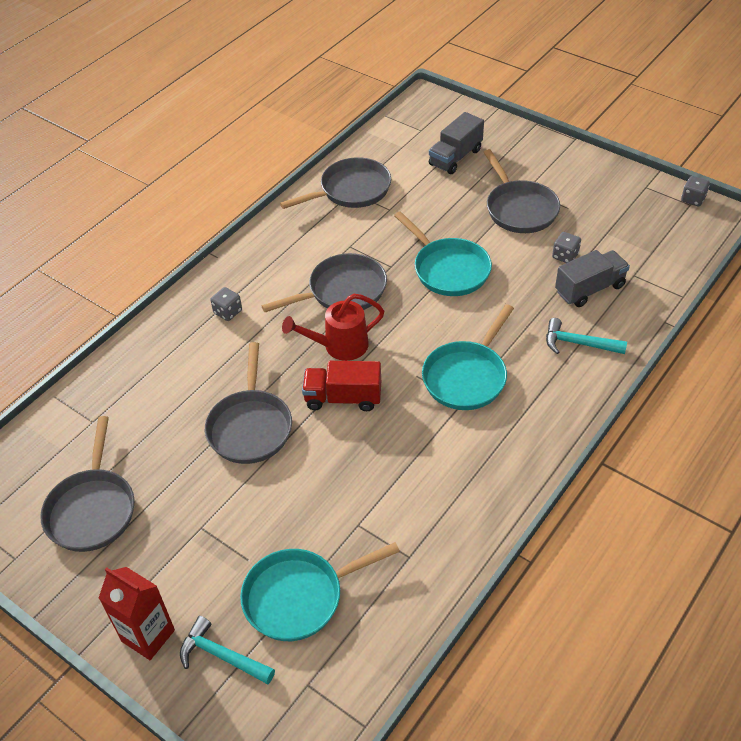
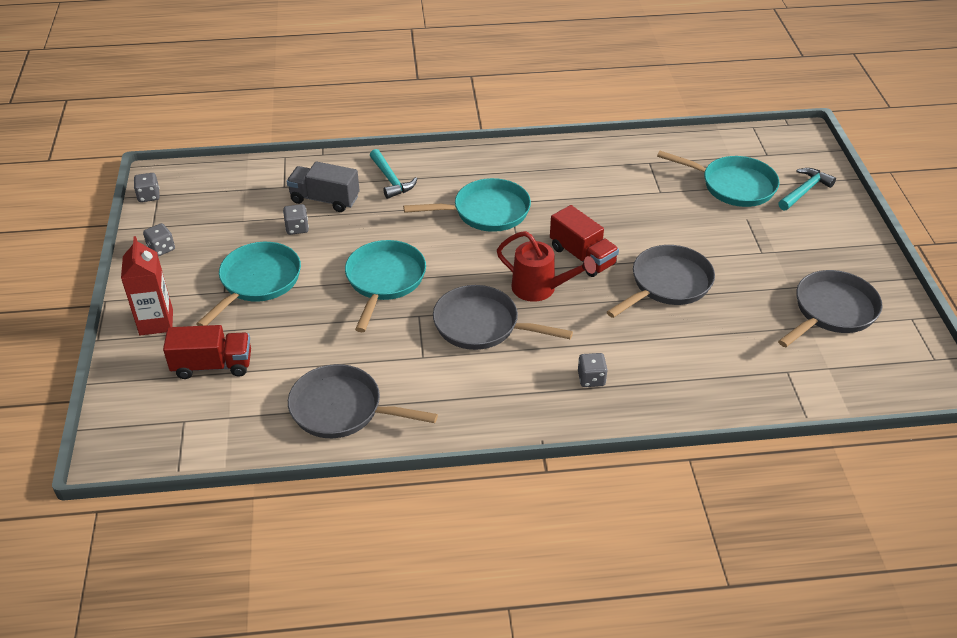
camera: 135 degrees left, 5 degrees down
(148, 636) = (843, 224): red carton -> red carton (156, 322)
(222, 656) = (804, 191): turquoise hammer -> turquoise hammer turned 120 degrees counterclockwise
(455, 157) = (212, 365): grey truck -> red truck
(519, 209) = (257, 282): grey pan -> turquoise pan
(611, 181) = (161, 249): none -> grey dice

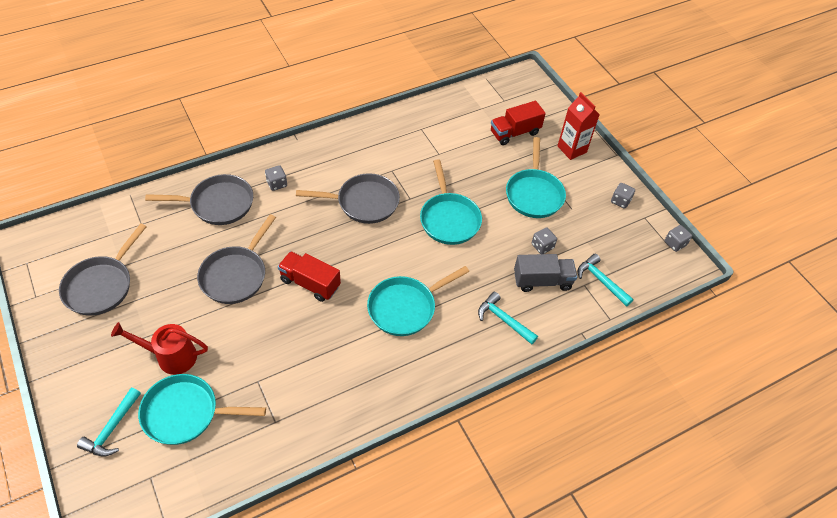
camera: 155 degrees right, 10 degrees up
(263, 185) = (601, 281): none -> turquoise hammer
(342, 409) = (422, 127): grey pan -> grey pan (218, 204)
(540, 289) = (333, 243): red watering can -> red watering can (170, 356)

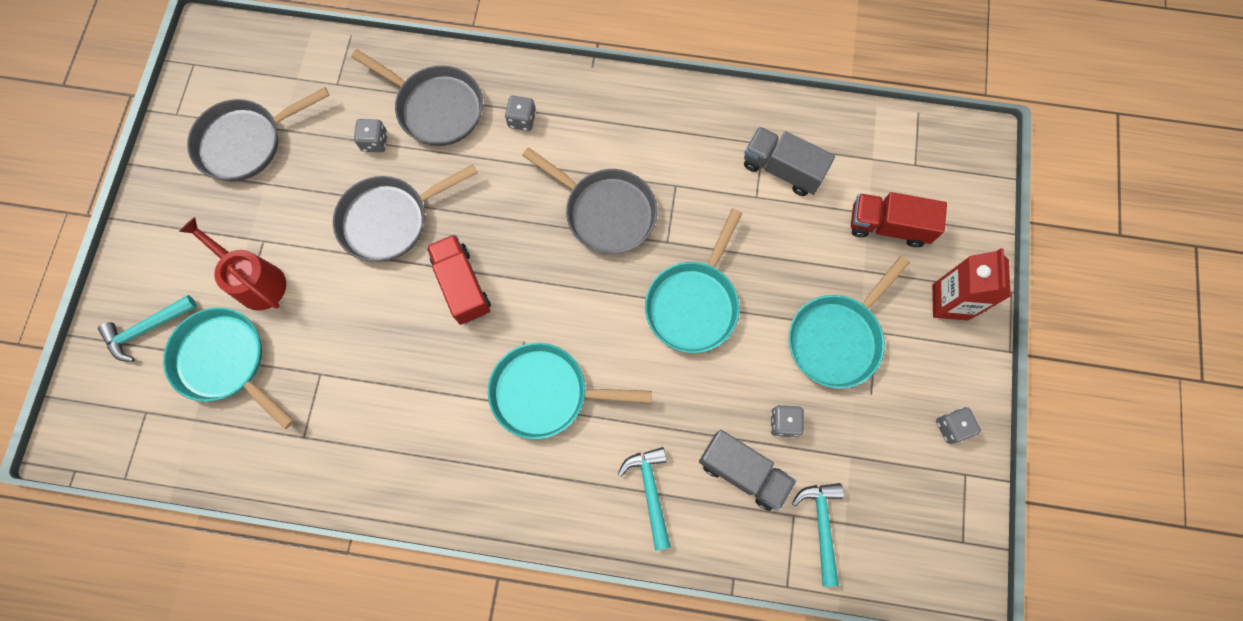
camera: 40 degrees right, 20 degrees up
(441, 135) = (782, 169): none -> grey truck
(675, 243) = (975, 542): grey dice -> grey dice (375, 142)

